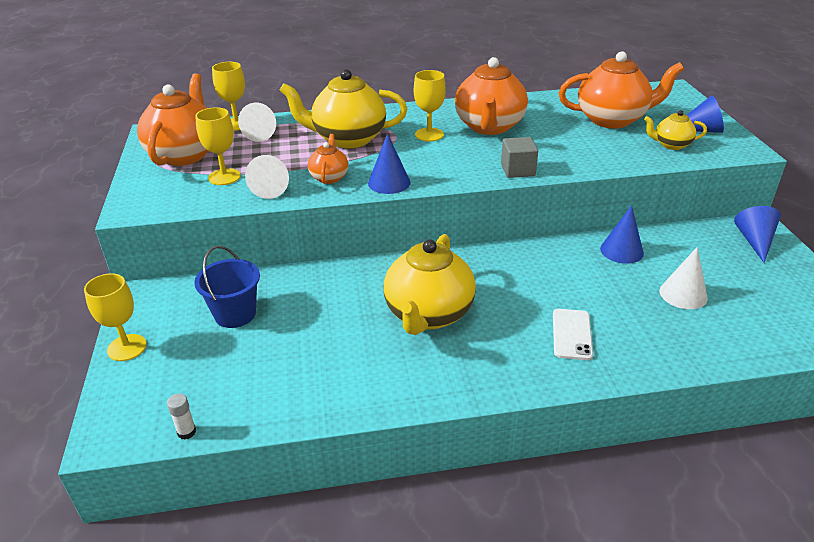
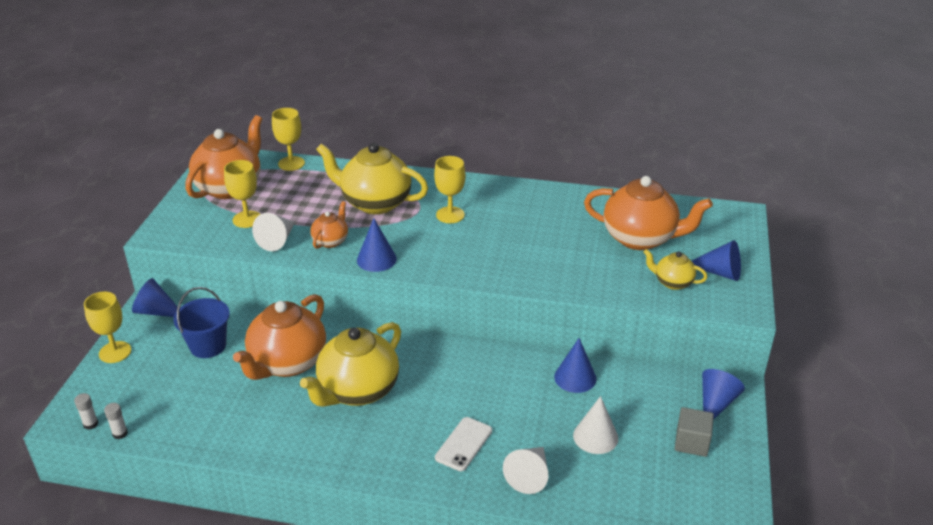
camera: 20 degrees right, 0 degrees up
(142, 432) = (90, 424): none -> white glue stick
(153, 295) = (157, 311): none -> blue cone
(262, 133) = (306, 179): white cone -> white cone (529, 475)
(489, 127) = (512, 219): orange teapot -> orange teapot (287, 363)
(517, 170) = (499, 274): grey cube -> grey cube (691, 442)

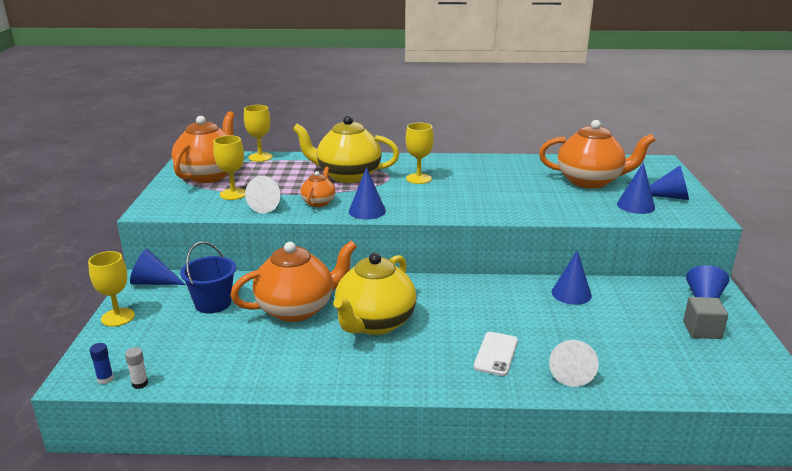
camera: 10 degrees left, 10 degrees down
(90, 424) = (105, 379): white glue stick -> blue glue stick
(287, 363) = (297, 309): orange teapot -> orange teapot turned 135 degrees counterclockwise
(595, 436) = (614, 335): white cone -> none
(672, 282) = (635, 205): yellow teapot -> blue cone

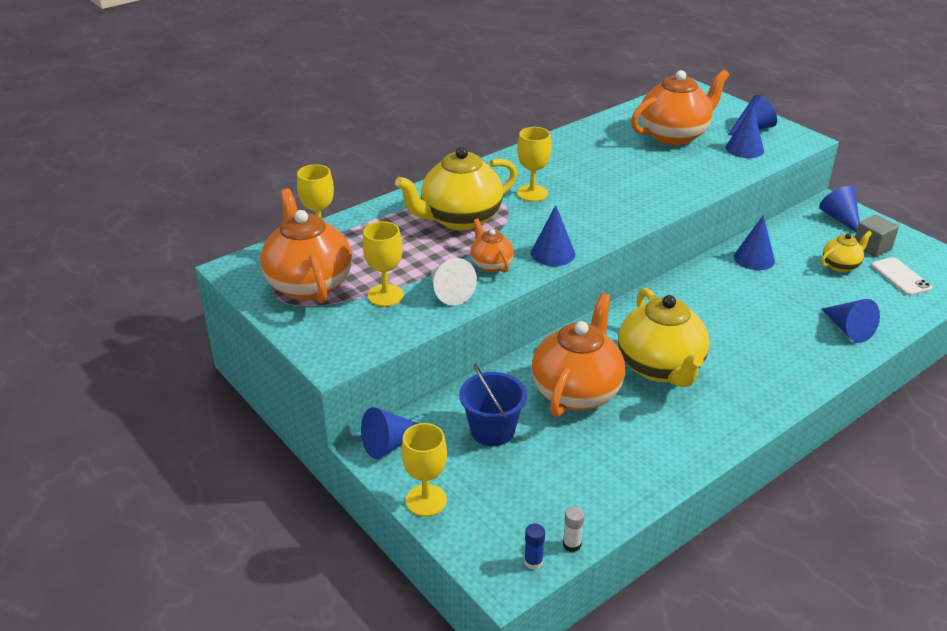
camera: 40 degrees left, 10 degrees up
(496, 354) = (784, 343): white phone -> white phone (900, 277)
(571, 372) = (848, 329): white cone -> blue cone
(645, 329) = (841, 265): none -> yellow teapot

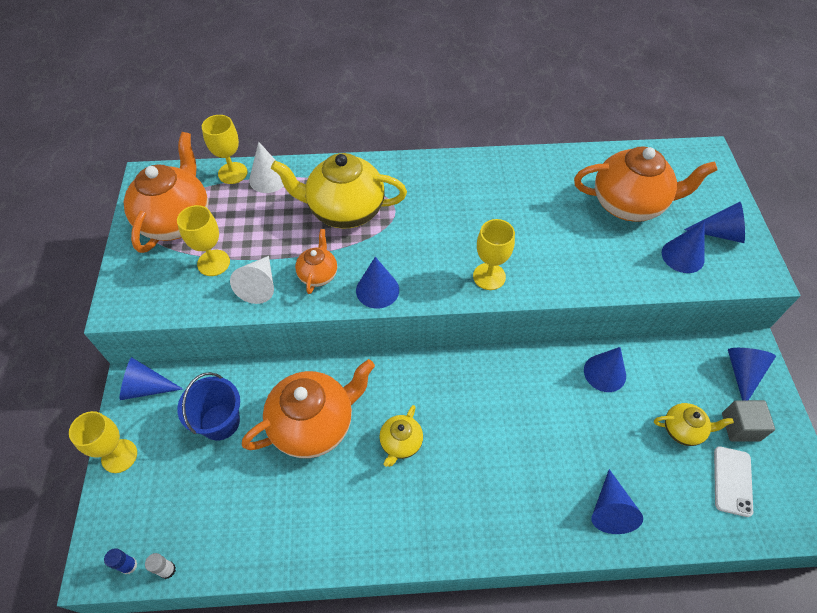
camera: 35 degrees right, 20 degrees up
(360, 225) = (268, 178): none -> white cone
(532, 193) = (430, 212): yellow goblet -> yellow goblet (489, 276)
(660, 368) = (400, 443): yellow teapot -> yellow teapot, size x0.50

